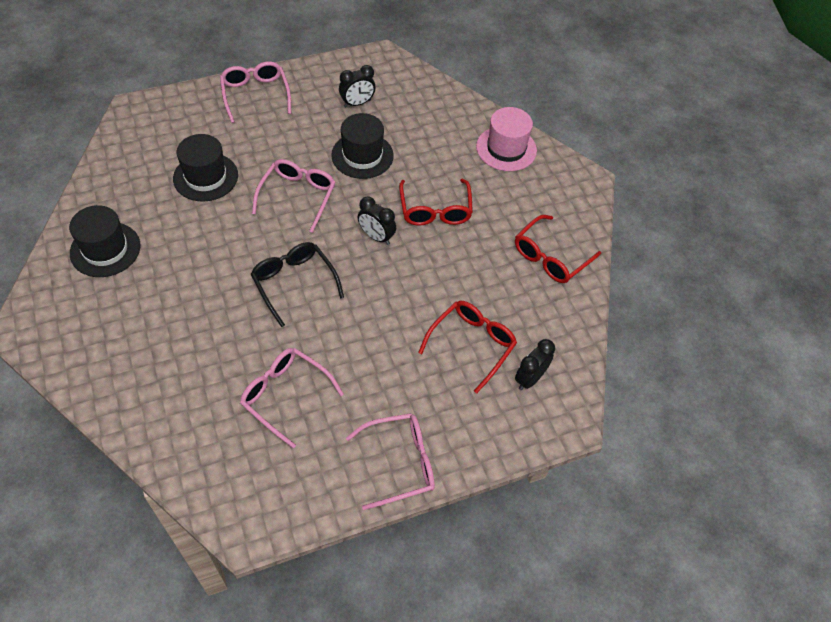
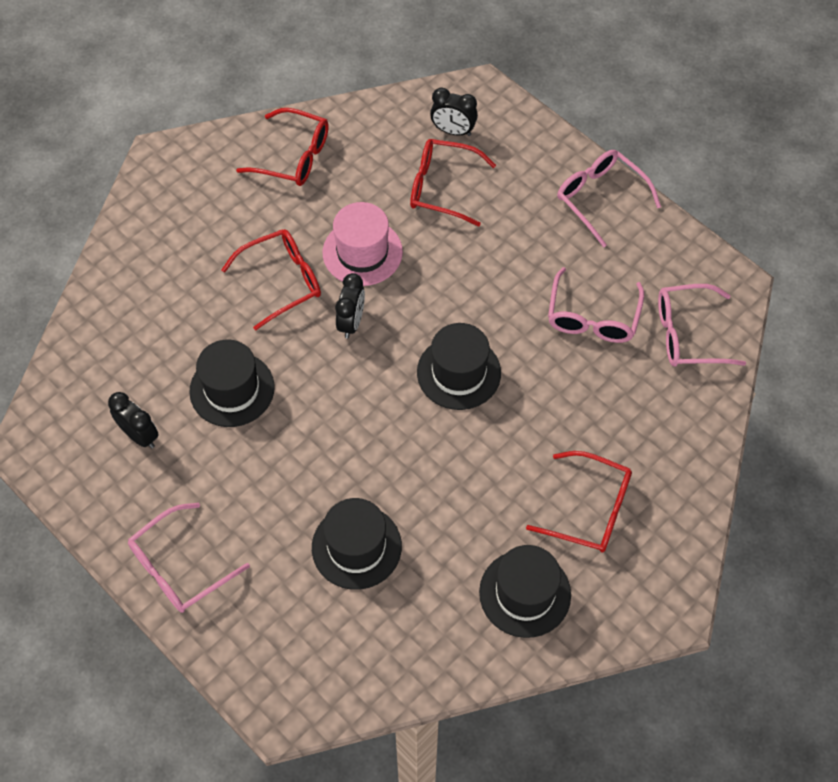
camera: 110 degrees left, 5 degrees up
(131, 314) = (590, 509): none -> red glasses
(294, 283) = (458, 372): black glasses -> black hat
(297, 196) = (334, 428): pink glasses -> pink glasses (688, 334)
(506, 148) = (146, 246): pink hat -> pink hat (362, 252)

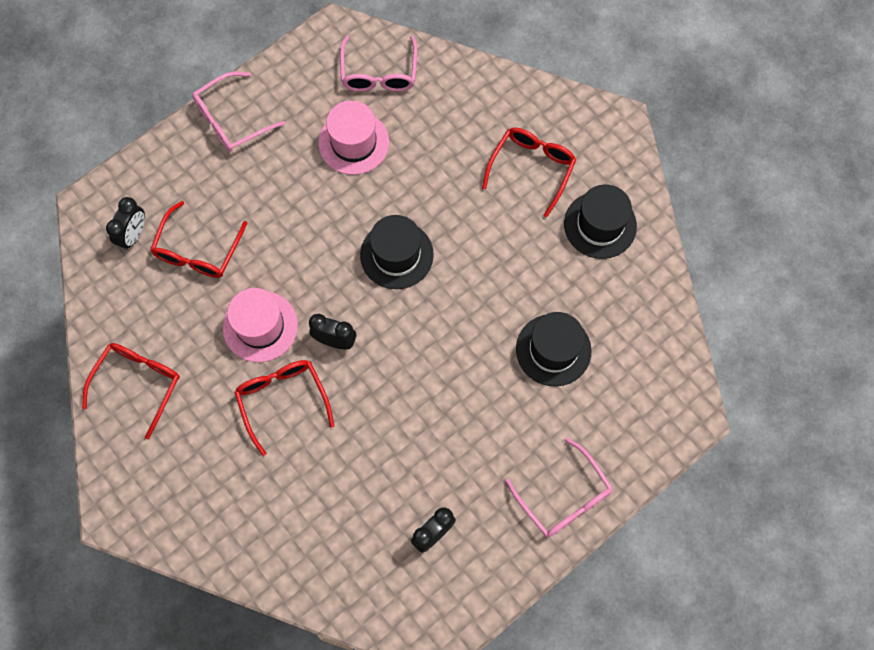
camera: 85 degrees left, 10 degrees up
(232, 389) = (393, 449): black hat -> none
(592, 317) = (353, 142): pink glasses -> pink hat

